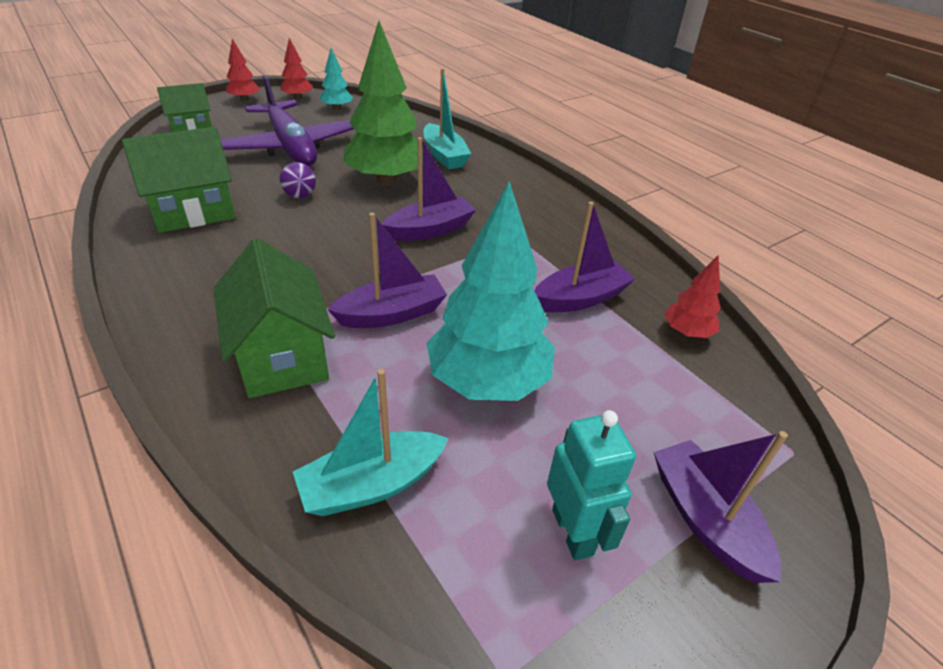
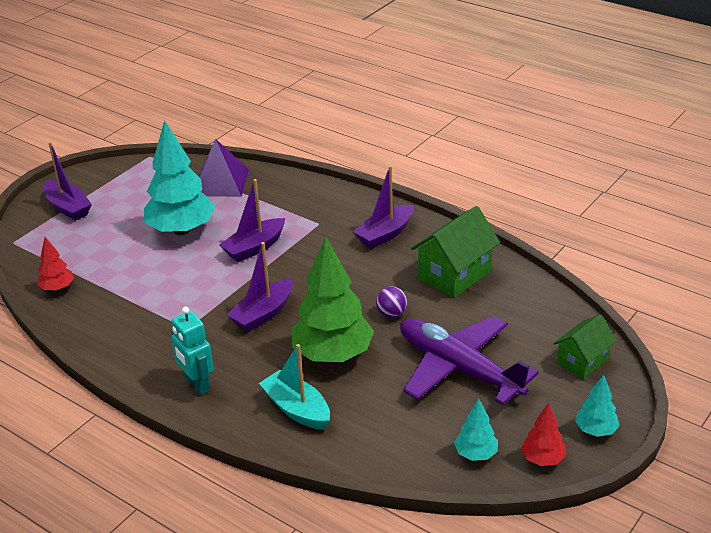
camera: 165 degrees right, 5 degrees down
(245, 100) = (595, 430): red tree -> turquoise tree
(282, 356) = (300, 212): green house -> none
(372, 484) = (221, 182): turquoise boat -> purple pyramid
(573, 531) = (128, 190): turquoise robot -> turquoise robot (197, 385)
(580, 298) = (131, 291): purple boat -> purple boat (385, 234)

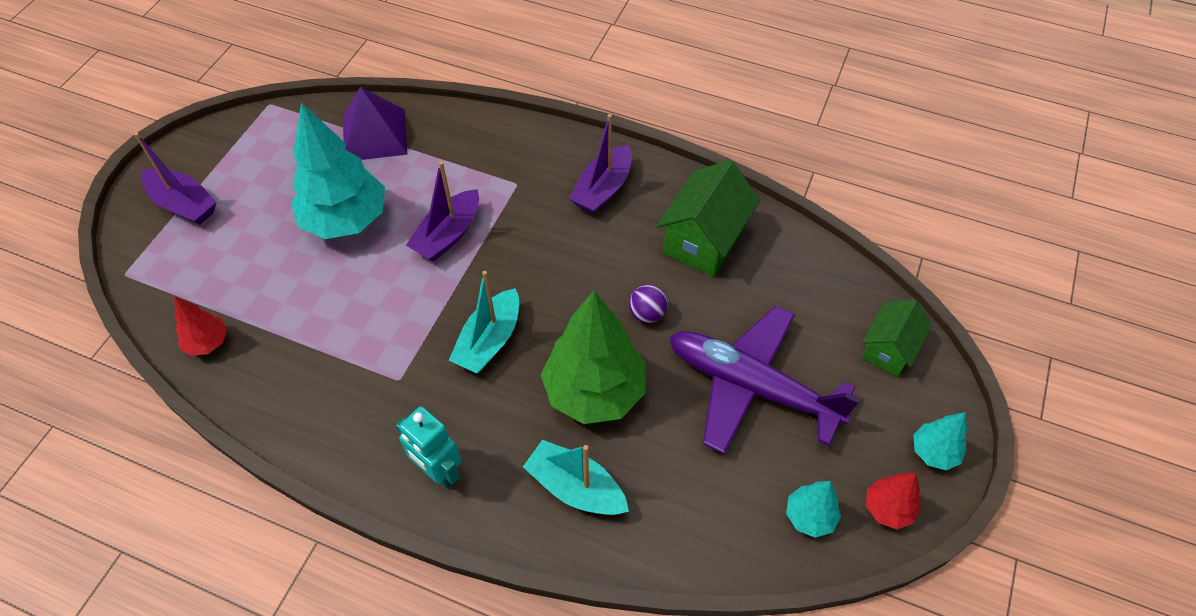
camera: 15 degrees left, 20 degrees up
(263, 314) = (489, 341): purple boat -> turquoise boat

